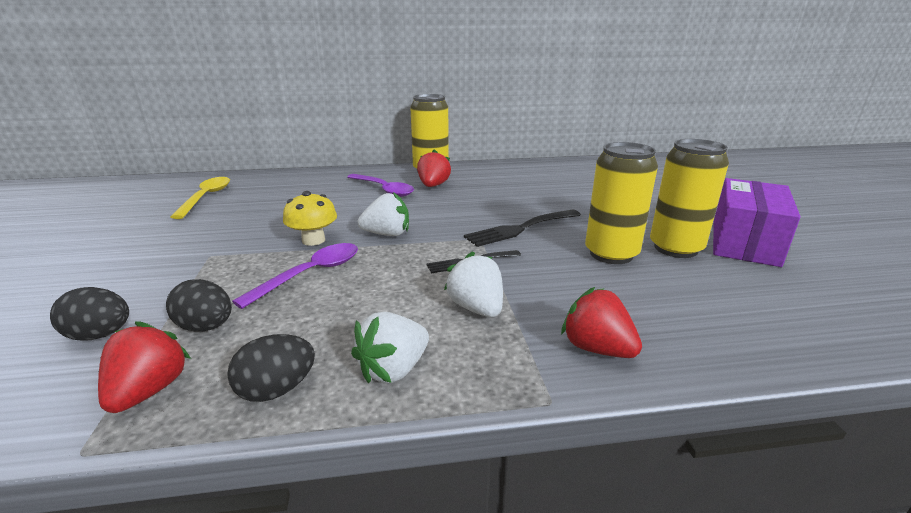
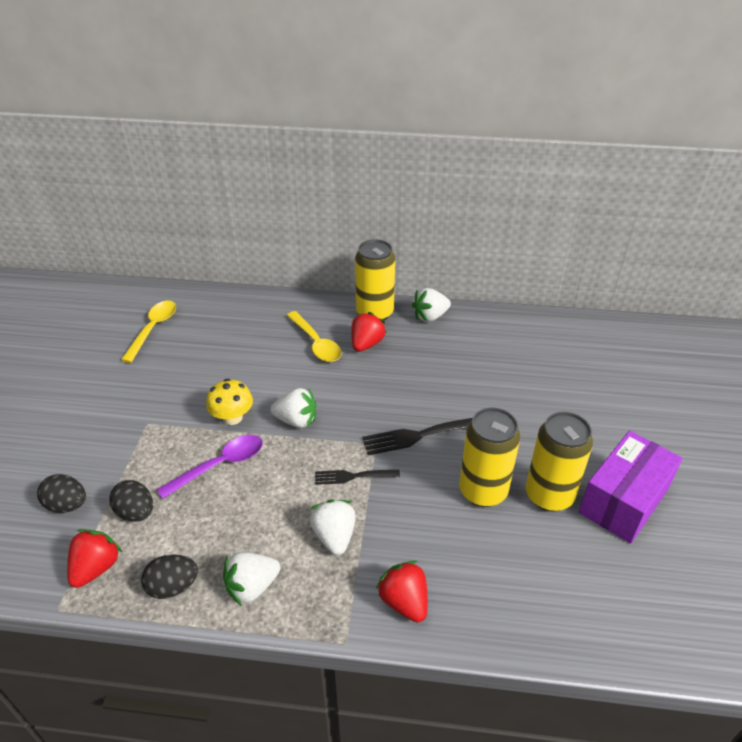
camera: 15 degrees right, 15 degrees up
(383, 190) = (316, 343): purple spoon -> yellow spoon
(482, 168) = (430, 316): none -> white strawberry

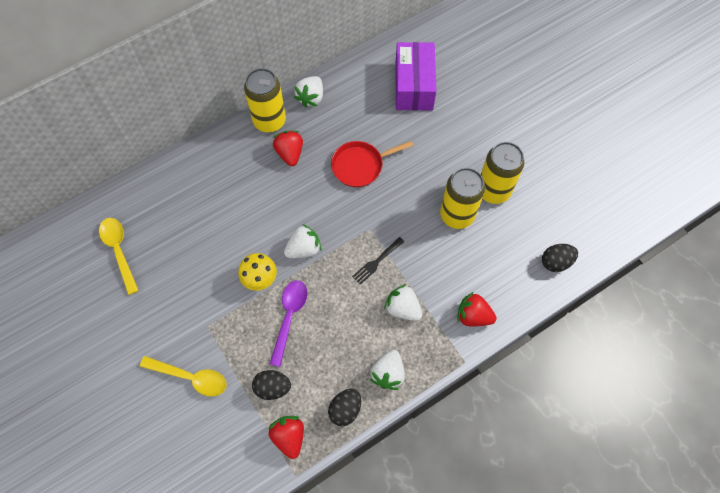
camera: 40 degrees left, 25 degrees up
(67, 505) = (223, 418): black egg -> black egg (556, 262)
(316, 343) = (254, 177): yellow spoon -> yellow spoon (190, 377)
(419, 436) = (389, 203): black fork -> none
(422, 389) = (360, 165): none -> red pan
(623, 500) = (533, 164): purple box -> purple box (414, 86)

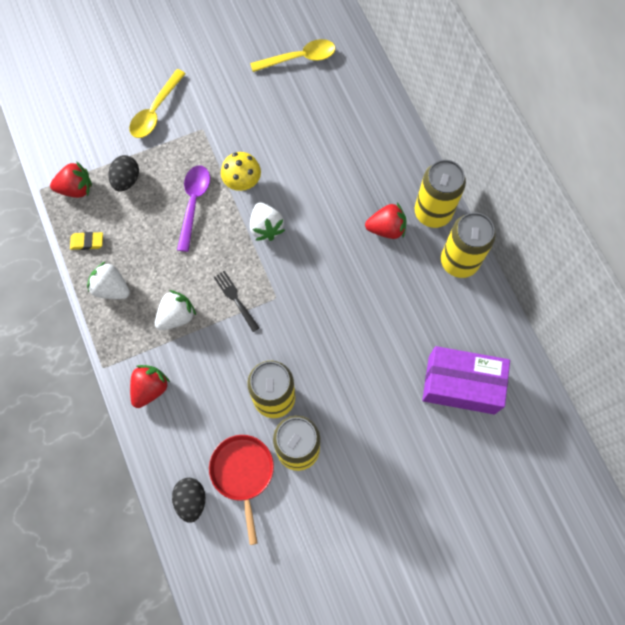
camera: 100 degrees right, 5 degrees up
(289, 317) = (193, 203): purple spoon -> purple spoon turned 105 degrees counterclockwise
(311, 97) = (459, 261): white strawberry -> yellow can
(345, 409) = (87, 242): black egg -> yellow eraser
(360, 165) = (358, 302): red pan -> red pan (243, 473)

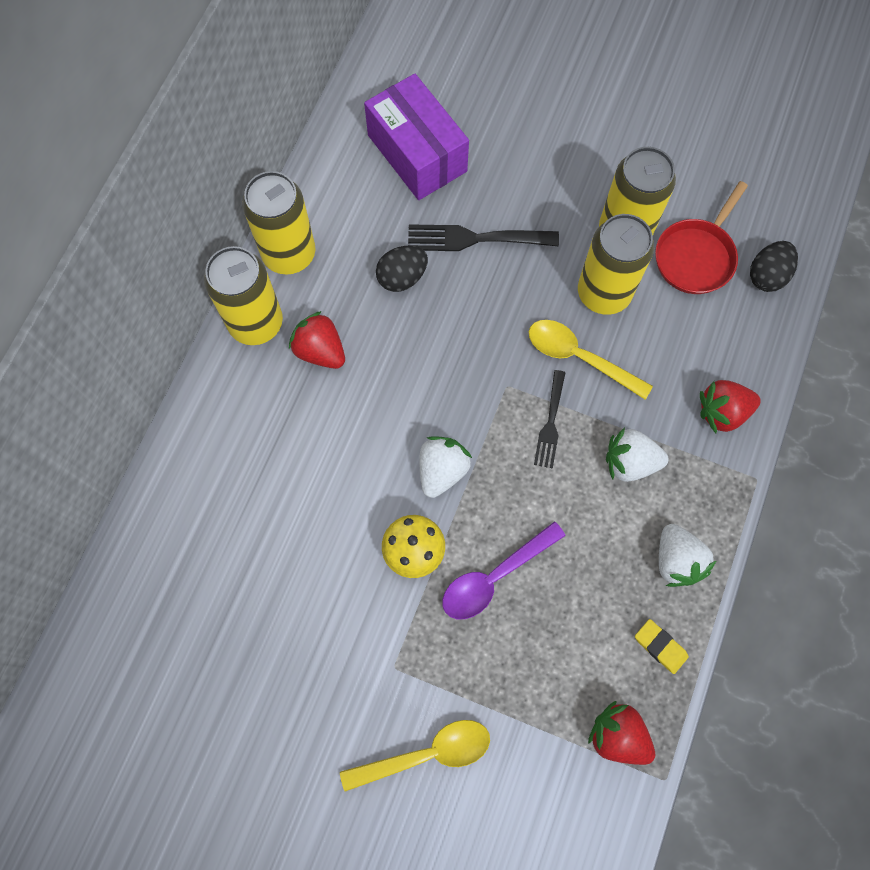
camera: 135 degrees left, 0 degrees up
(126, 180) = (546, 686): black egg -> black egg (402, 277)
(299, 58) = (183, 651): yellow spoon -> yellow spoon (579, 357)
(375, 363) = (475, 239): none -> black fork

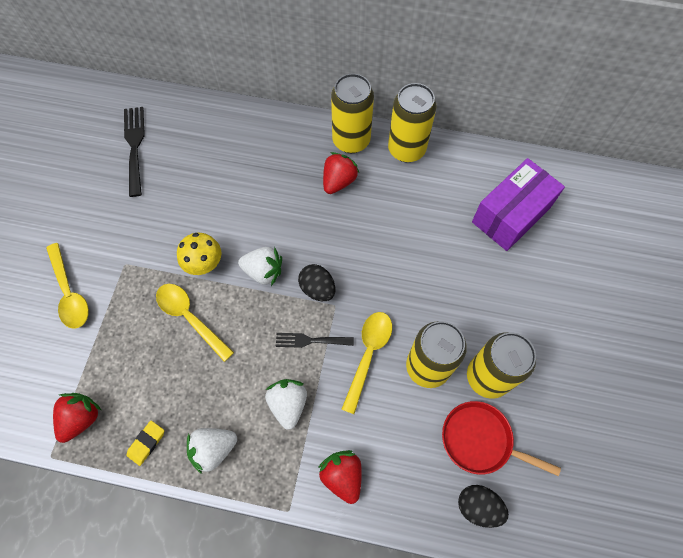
camera: 80 degrees right, 5 degrees down
(402, 277) = (406, 222): black egg -> black egg (317, 289)
(475, 239) = (450, 265): black fork -> black fork (134, 146)
(495, 577) = (190, 318): purple spoon -> yellow spoon

